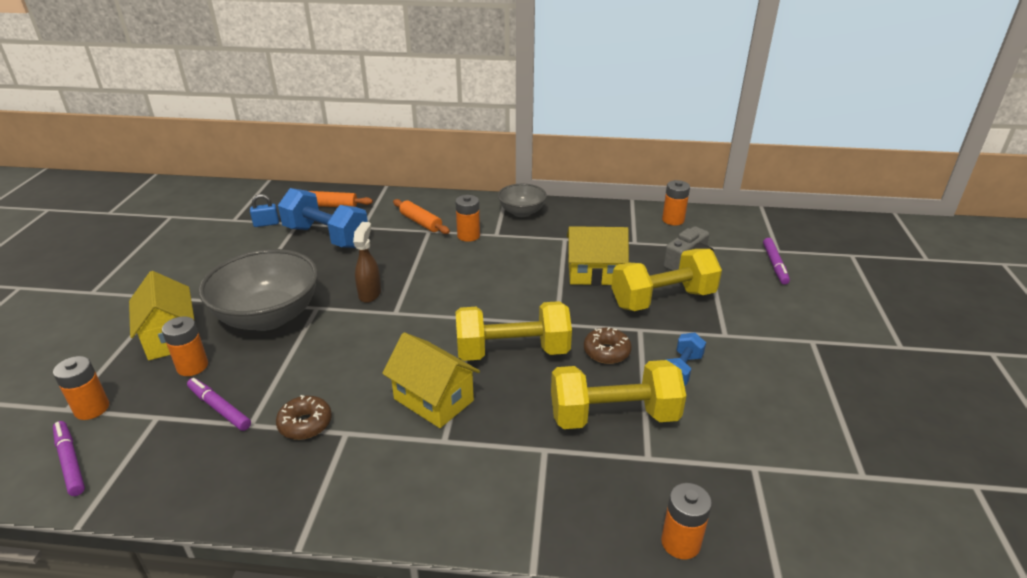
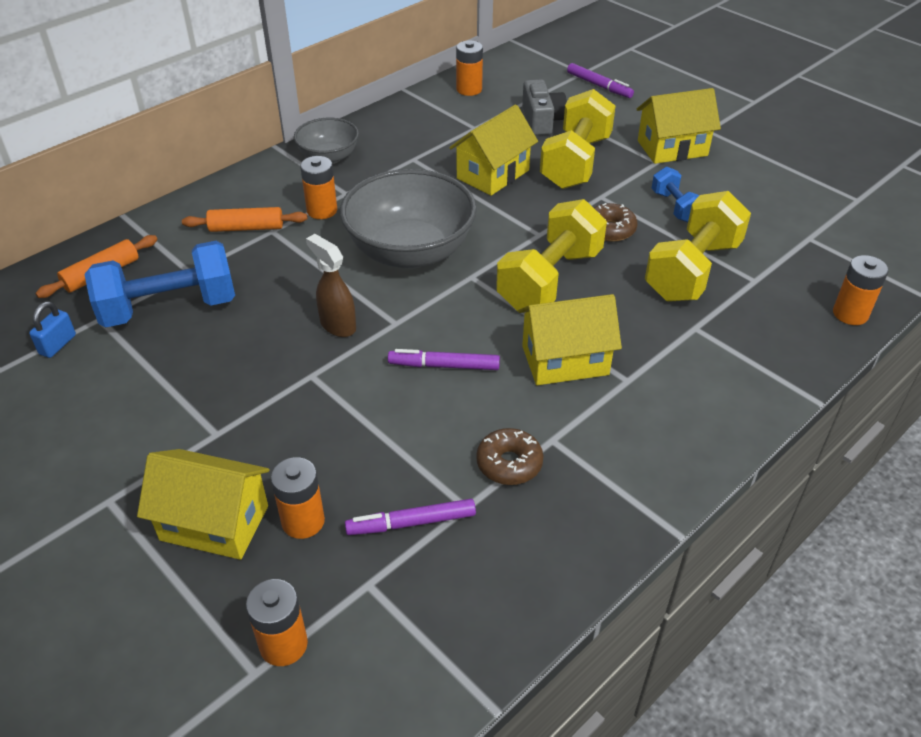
camera: 50 degrees left, 10 degrees up
(70, 462) = (372, 692): purple marker -> purple marker (444, 366)
(268, 317) = (280, 421): grey bowl -> grey bowl (410, 252)
(755, 334) = (672, 148): none -> yellow house

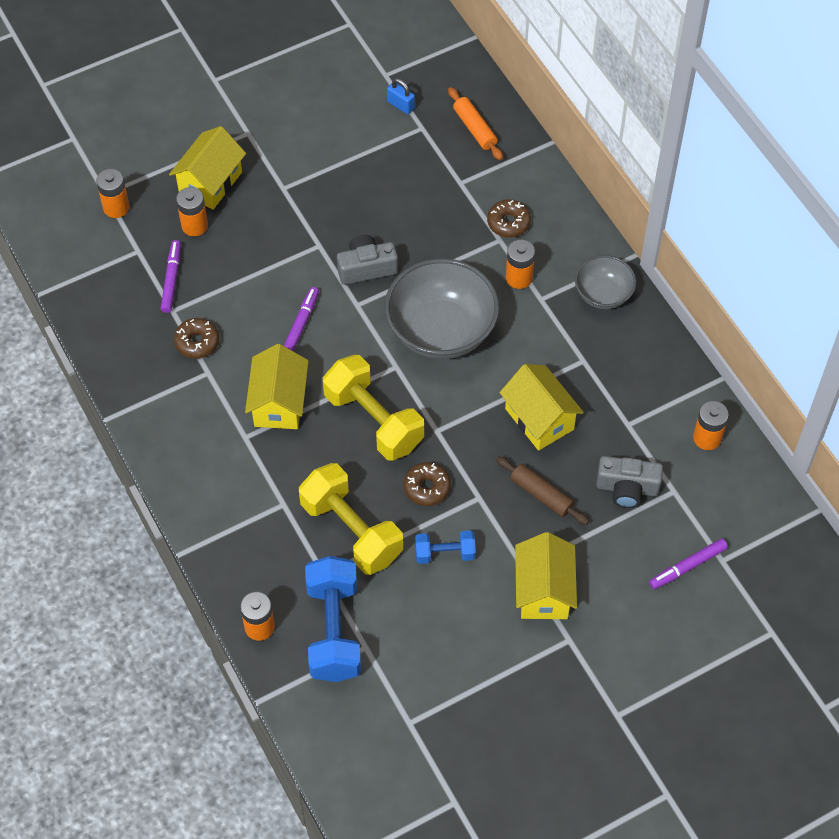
camera: 105 degrees right, 15 degrees up
(169, 308) = (420, 168): blue dumbbell -> blue dumbbell (334, 630)
(246, 228) = (508, 223): orange rolling pin -> brown donut
(337, 325) = (366, 268): brown spray bottle -> grey camera
(575, 162) = (541, 494): yellow dumbbell -> brown rolling pin

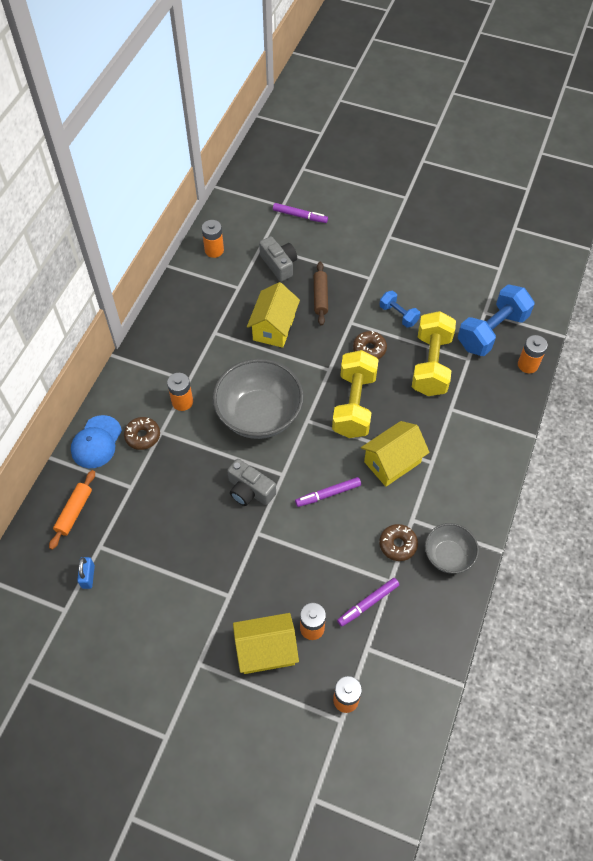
camera: 130 degrees left, 0 degrees up
(536, 184) = (96, 442): none -> blue cap
(543, 591) = (374, 262): yellow house -> none
(603, 294) = (157, 352): grey bowl -> grey bowl (448, 555)

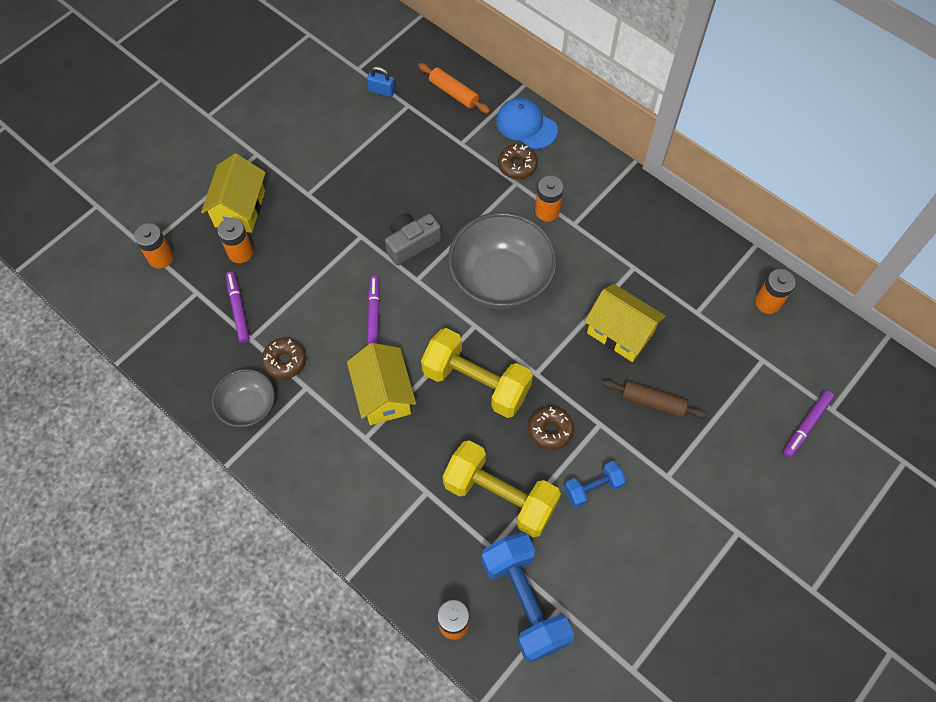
camera: 110 degrees right, 5 degrees up
(279, 264) = (723, 371): grey camera -> none

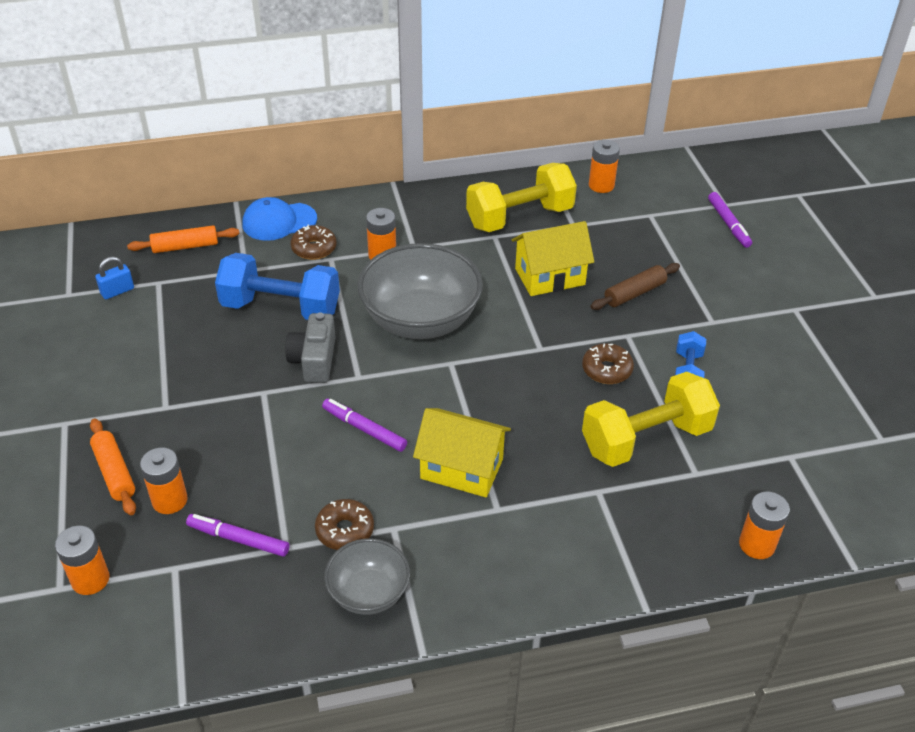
camera: 55 degrees left, 20 degrees down
(240, 208) = (114, 472): yellow house -> orange rolling pin
(476, 382) = (512, 393): yellow dumbbell -> yellow dumbbell (519, 217)
(524, 601) = (768, 478): blue dumbbell -> blue dumbbell (281, 308)

